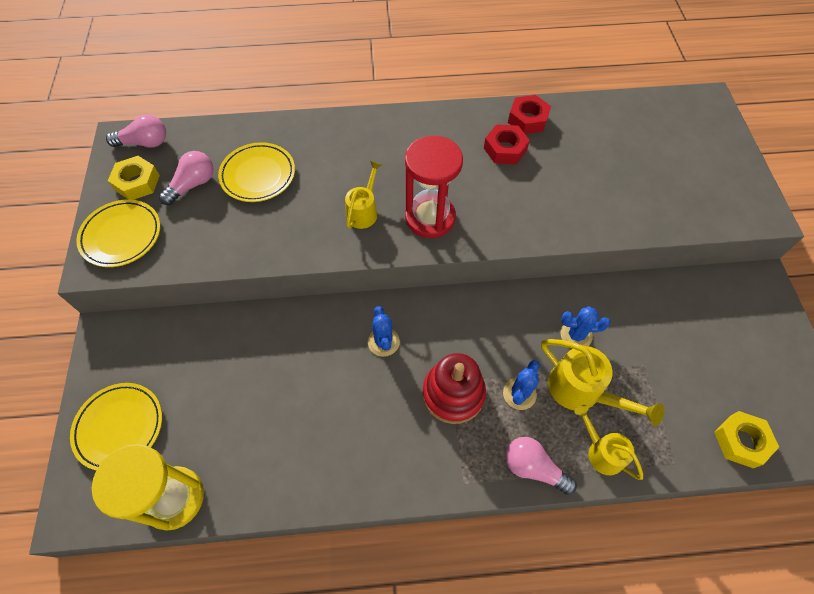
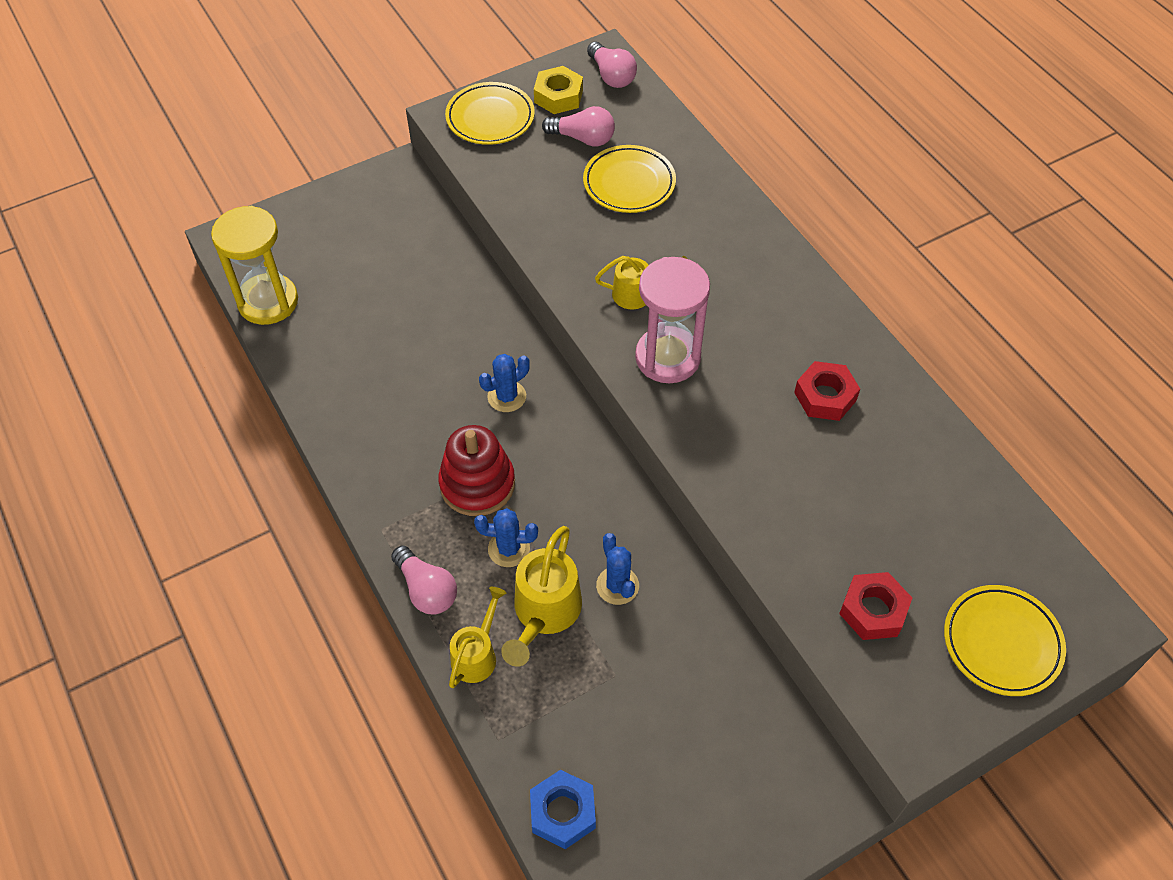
camera: 65 degrees right, 5 degrees down
(119, 427) = (314, 230): yellow plate -> yellow plate (1001, 643)
(430, 218) = (667, 357): red hourglass -> pink hourglass
(528, 119) = (895, 405): red nut -> red nut (873, 610)
(533, 468) = (426, 590): pink light bulb -> pink light bulb turned 135 degrees clockwise
(741, 441) = (563, 812): yellow nut -> blue nut

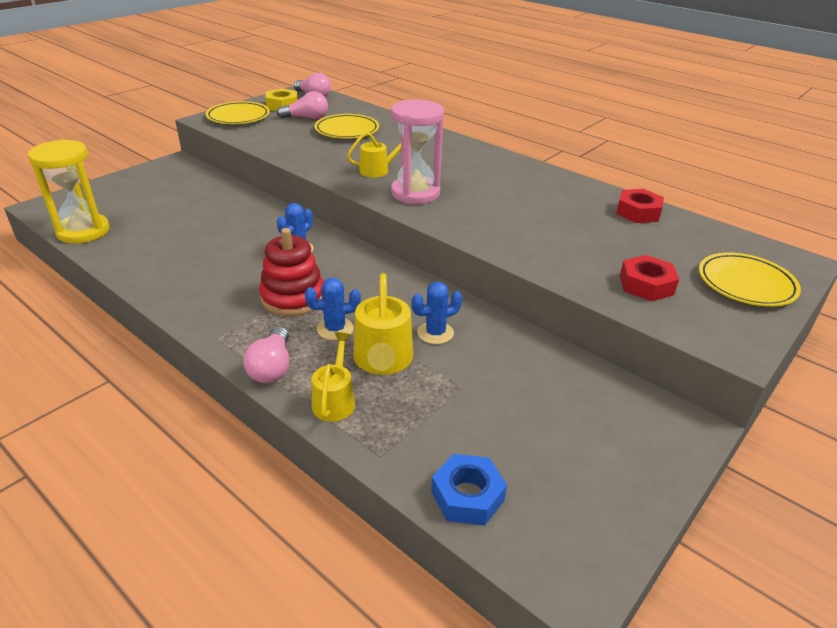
camera: 20 degrees left, 20 degrees down
(426, 590) = (272, 367): pink light bulb -> pink light bulb turned 60 degrees clockwise
(617, 586) = (435, 333): blue cactus -> blue cactus turned 75 degrees counterclockwise
(825, 396) = (534, 194): red nut -> red nut (638, 212)

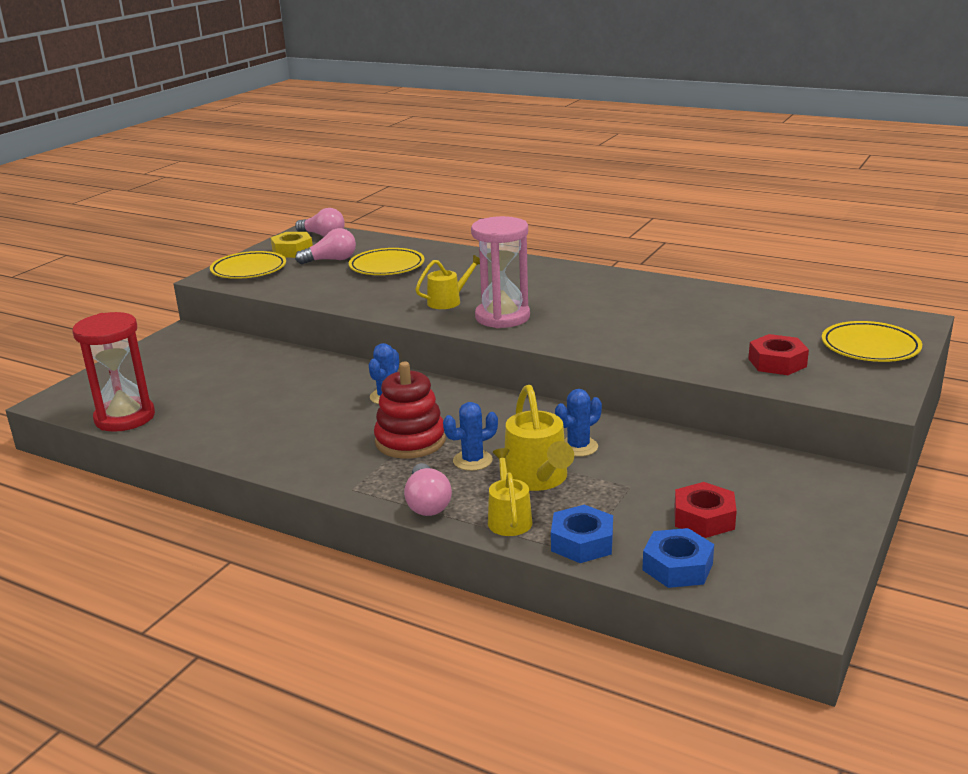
camera: 10 degrees left, 10 degrees down
(83, 231) = (125, 418): yellow hourglass -> red hourglass
(388, 444) = (582, 542): none -> blue nut
(638, 212) = (742, 301): red nut -> red nut (704, 518)

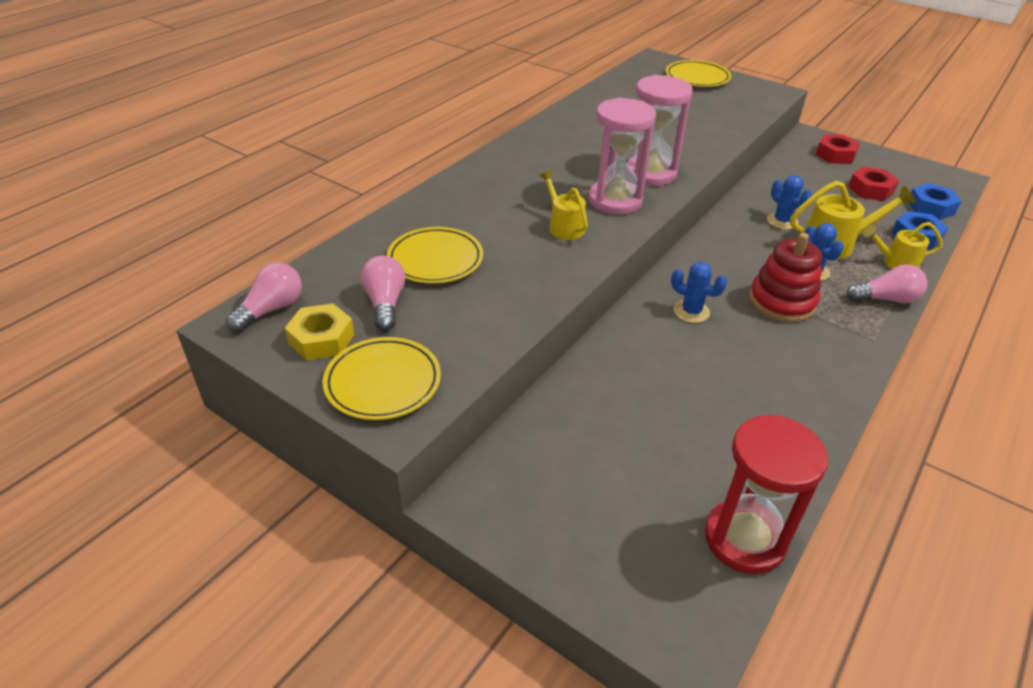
camera: 85 degrees left, 15 degrees up
(567, 330) = (650, 173): none -> pink hourglass
(777, 362) = (721, 108): red nut -> red nut (835, 155)

